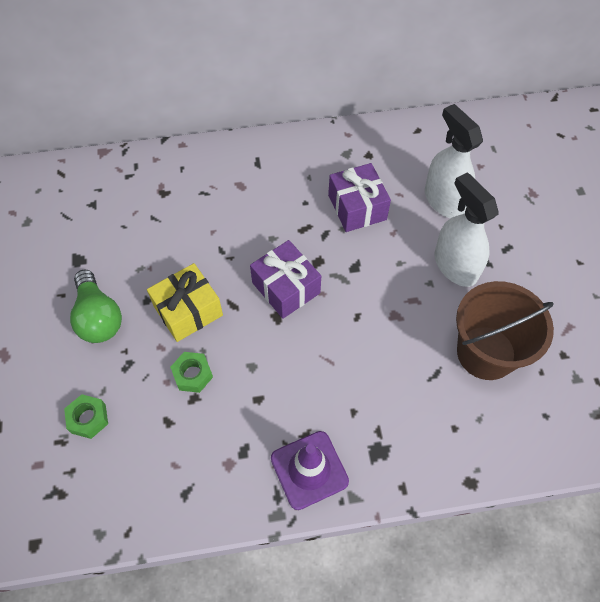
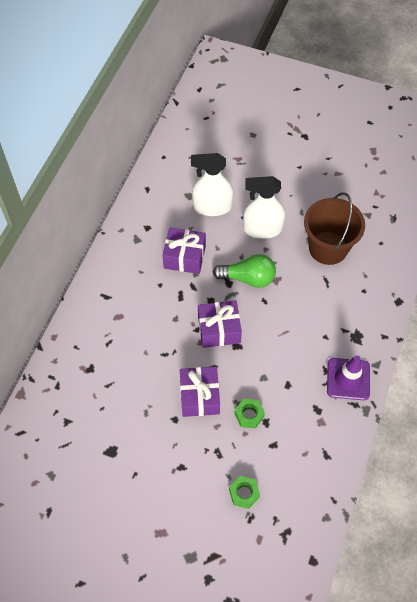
camera: 60 degrees left, 0 degrees up
(98, 317) = (169, 456): green light bulb -> green light bulb (248, 278)
(188, 311) = (199, 396): yellow gift -> purple gift

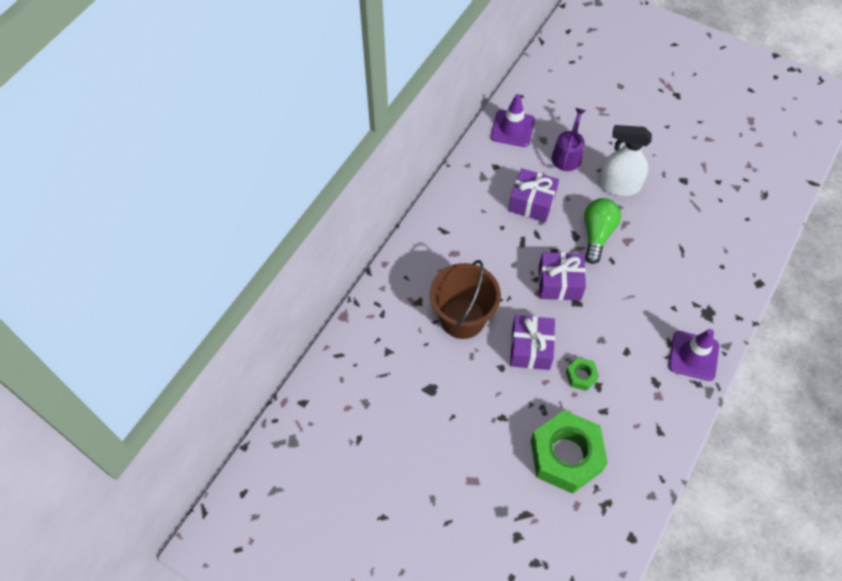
camera: 10 degrees right, 0 degrees up
(159, 189) = (512, 128): none -> purple traffic cone
(212, 207) = (567, 155): white spray bottle -> purple watering can
(244, 493) = (566, 455): green nut -> green nut, size x2.27
(248, 278) = (597, 234): green light bulb -> green light bulb turned 90 degrees counterclockwise
(328, 248) = (688, 215): brown bucket -> brown bucket (462, 318)

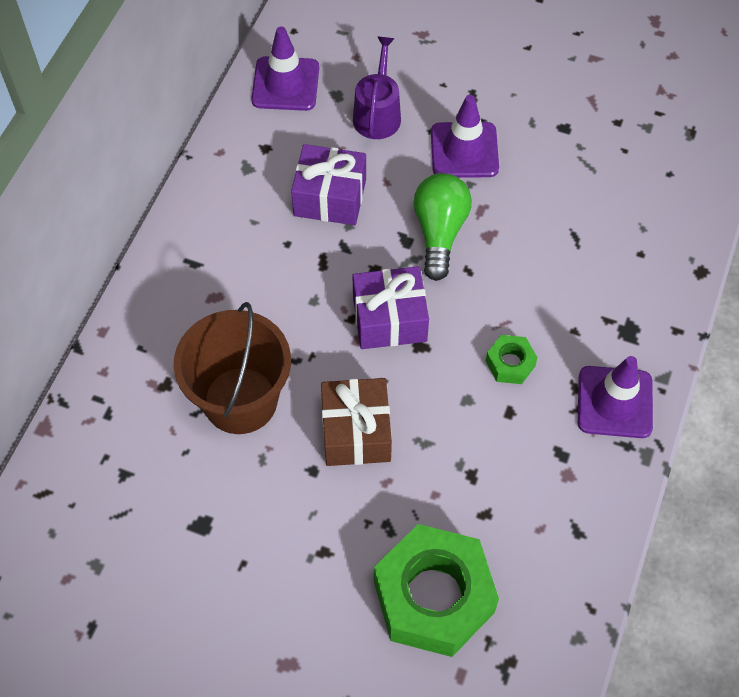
camera: 10 degrees left, 0 degrees up
(530, 348) = (356, 432): purple gift -> brown gift
(581, 376) = (442, 463): green nut -> green nut (510, 363)
(619, 185) = (464, 150): white spray bottle -> purple traffic cone

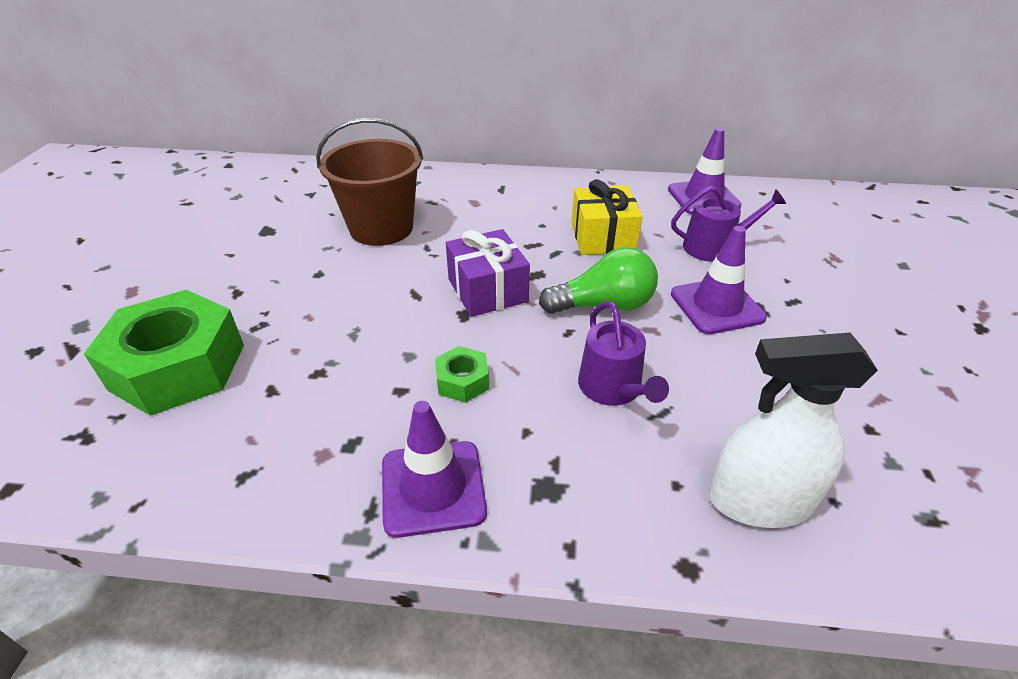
camera: 75 degrees right, 20 degrees down
(330, 197) = (602, 237): purple gift -> yellow gift
(356, 432) = (360, 290): brown gift -> none
(544, 260) = (613, 389): none -> purple watering can
(662, 213) = (759, 501): none -> white spray bottle

